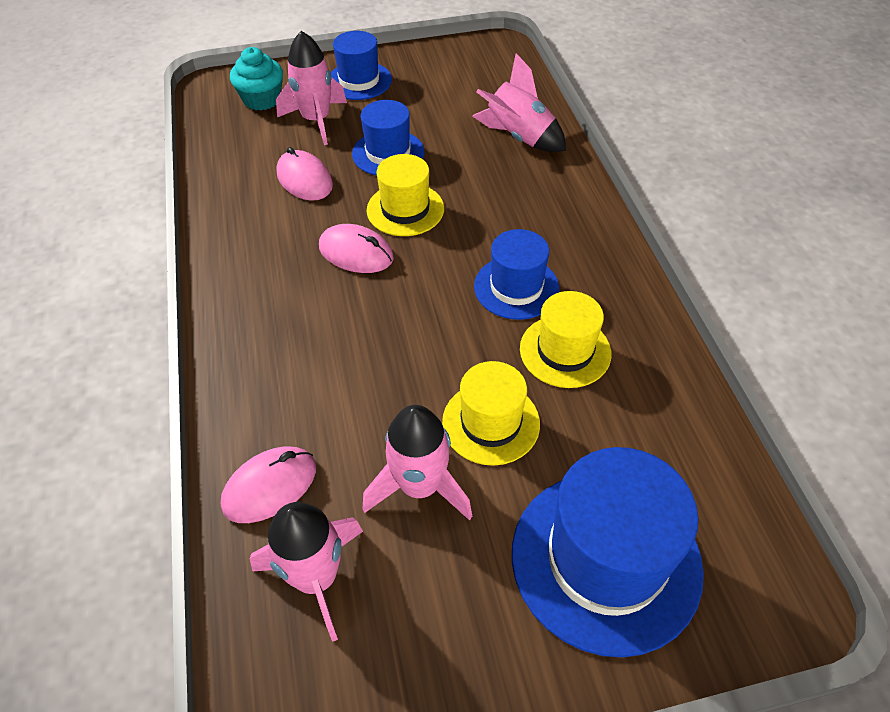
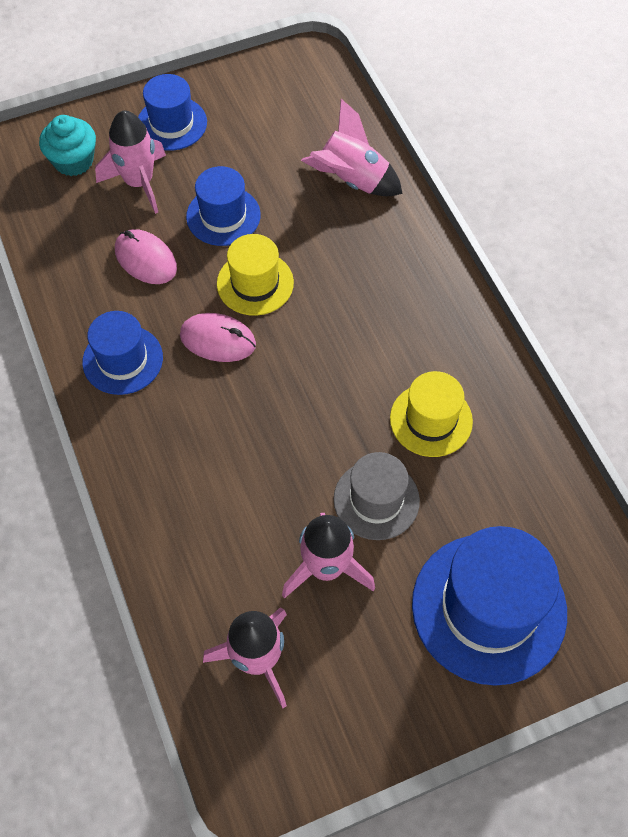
camera: 10 degrees left, 10 degrees up
(270, 486) = (197, 587): pink mouse -> none
(491, 422) = (376, 500): yellow hat -> grey hat
(516, 287) = (377, 358): blue hat -> blue hat (123, 360)

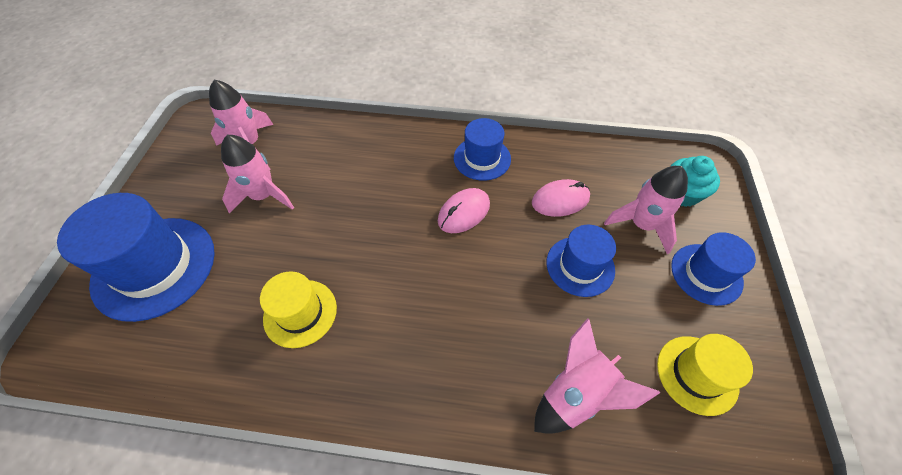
camera: 120 degrees right, 5 degrees down
(255, 283) = (499, 257): yellow hat -> yellow hat (697, 374)
(376, 500) = (277, 244): grey hat -> none

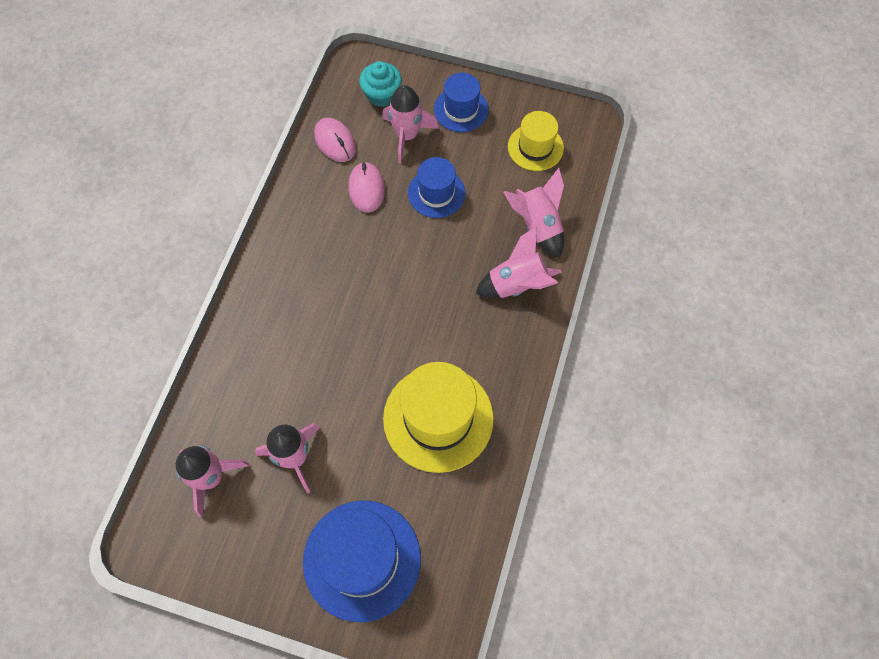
camera: 80 degrees left, 10 degrees up
(300, 313) = (438, 418): yellow hat -> yellow hat, size x1.71
(464, 212) = (361, 270): pink mouse -> pink mouse (335, 141)
(482, 158) = (298, 242): blue hat -> none
(483, 378) = (517, 284): none -> pink rocket

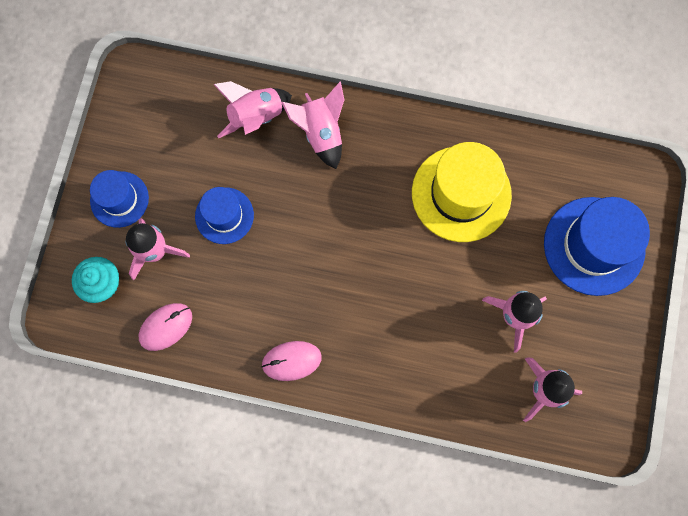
camera: 95 degrees left, 10 degrees up
(366, 189) = (223, 286): pink mouse -> pink mouse (291, 361)
(535, 147) = (164, 123): yellow hat -> none

